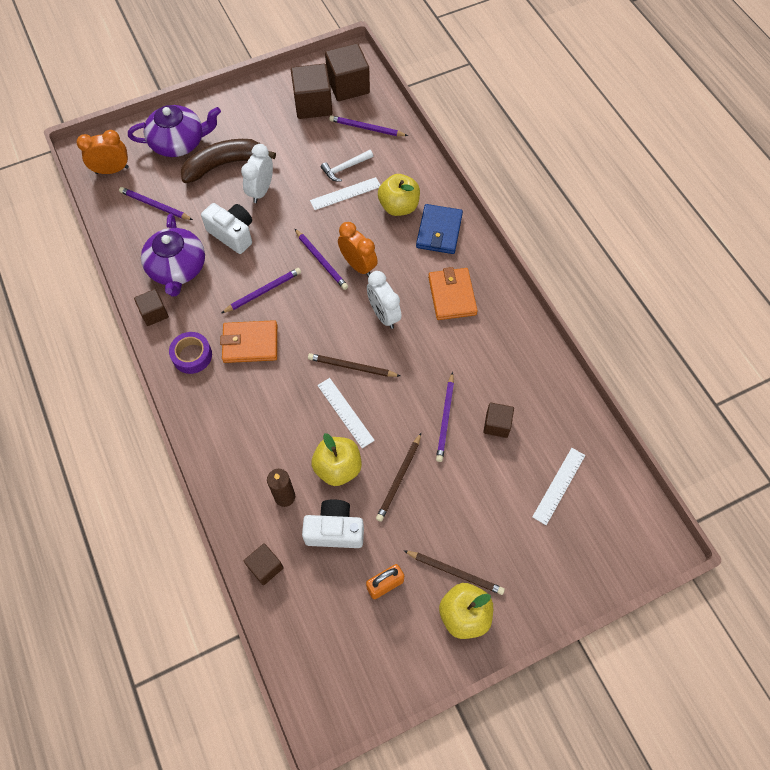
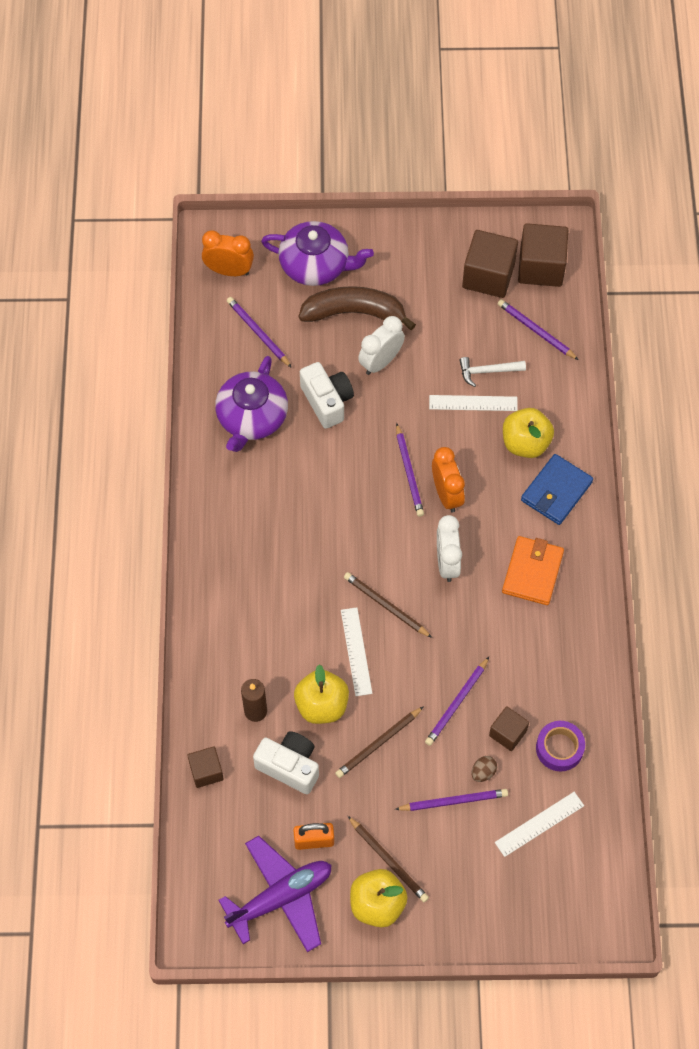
camera: 25 degrees right, 0 degrees up
(154, 313) = (207, 459): brown cube -> none
(192, 355) = (226, 522): purple tape -> purple tape (559, 748)
(250, 343) = (292, 535): orange wallet -> none
(263, 291) = (330, 482): purple pencil -> purple pencil (453, 801)
(380, 648) = (281, 897): none -> purple plane
(494, 464) = (483, 772): none -> brown egg

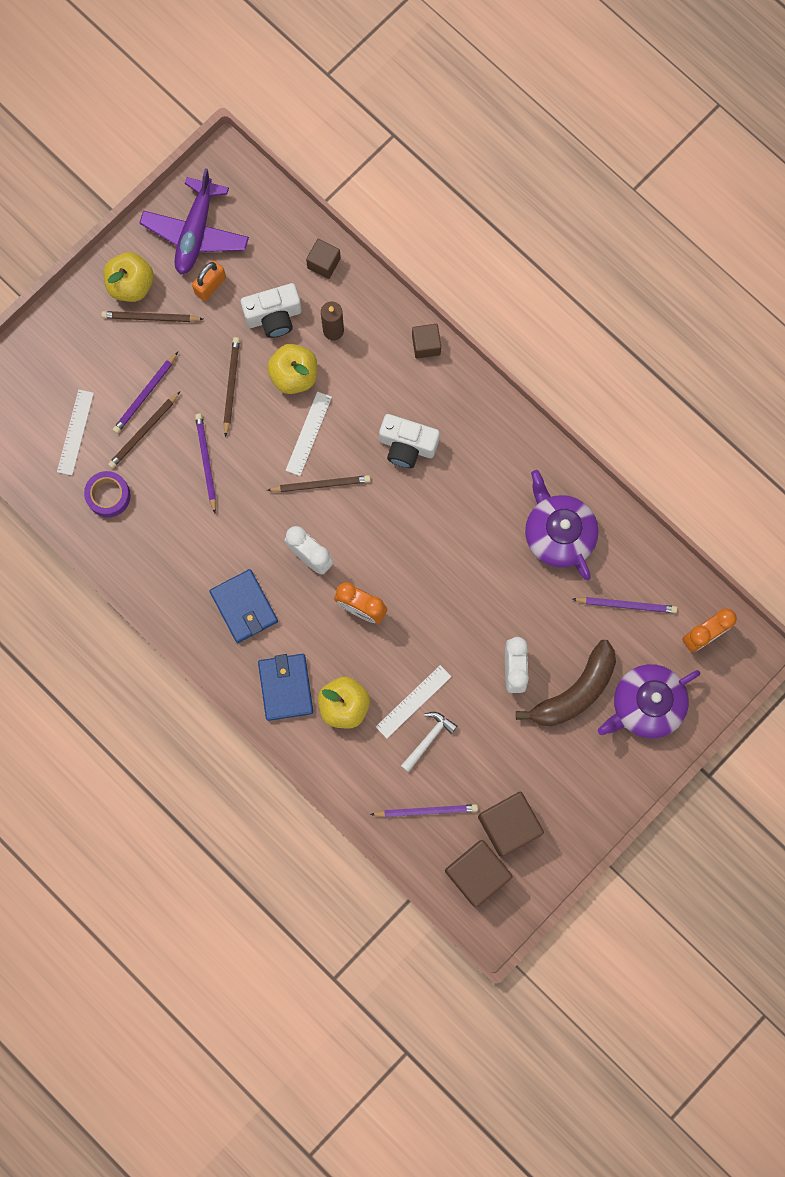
camera: 135 degrees right, 15 degrees up
(327, 401) = (519, 599): white camera -> white camera (407, 446)
(356, 651) = (308, 433): white ruler -> white ruler turned 75 degrees clockwise
(409, 472) = (404, 600): purple pencil -> none
(483, 772) = (144, 431): brown egg -> brown pencil
(507, 733) = (152, 473): brown cube -> brown cube (426, 345)
(532, 572) = (244, 607): orange wallet -> blue wallet

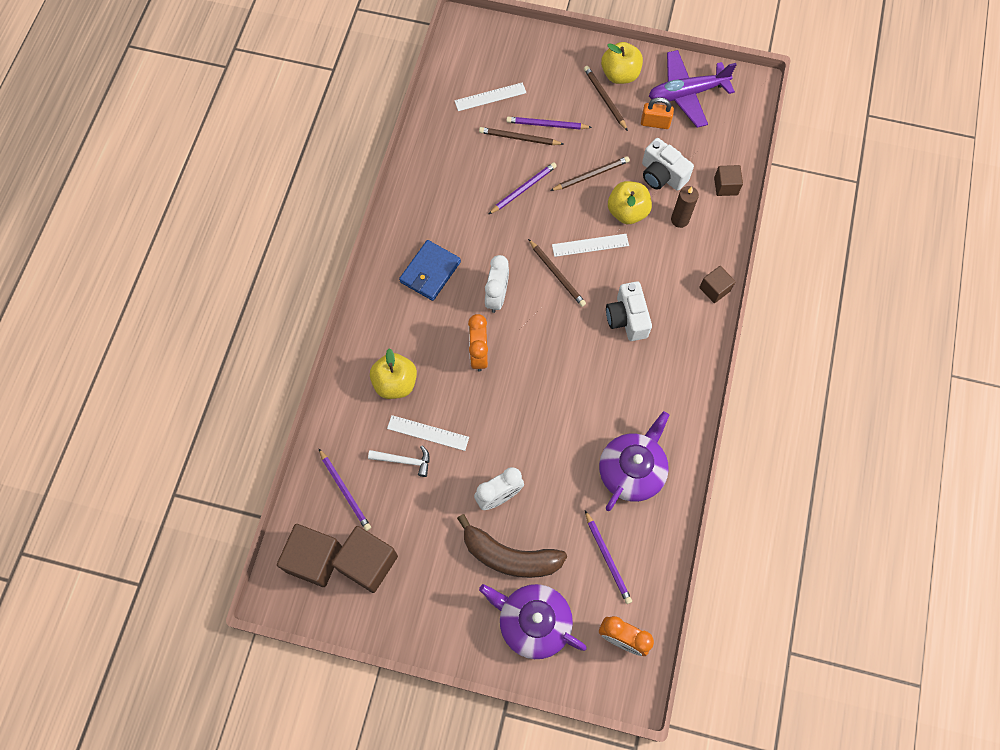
camera: 60 degrees right, 10 degrees down
(108, 496) = (457, 141): purple tape -> none
(286, 687) = (385, 334): blue wallet -> none

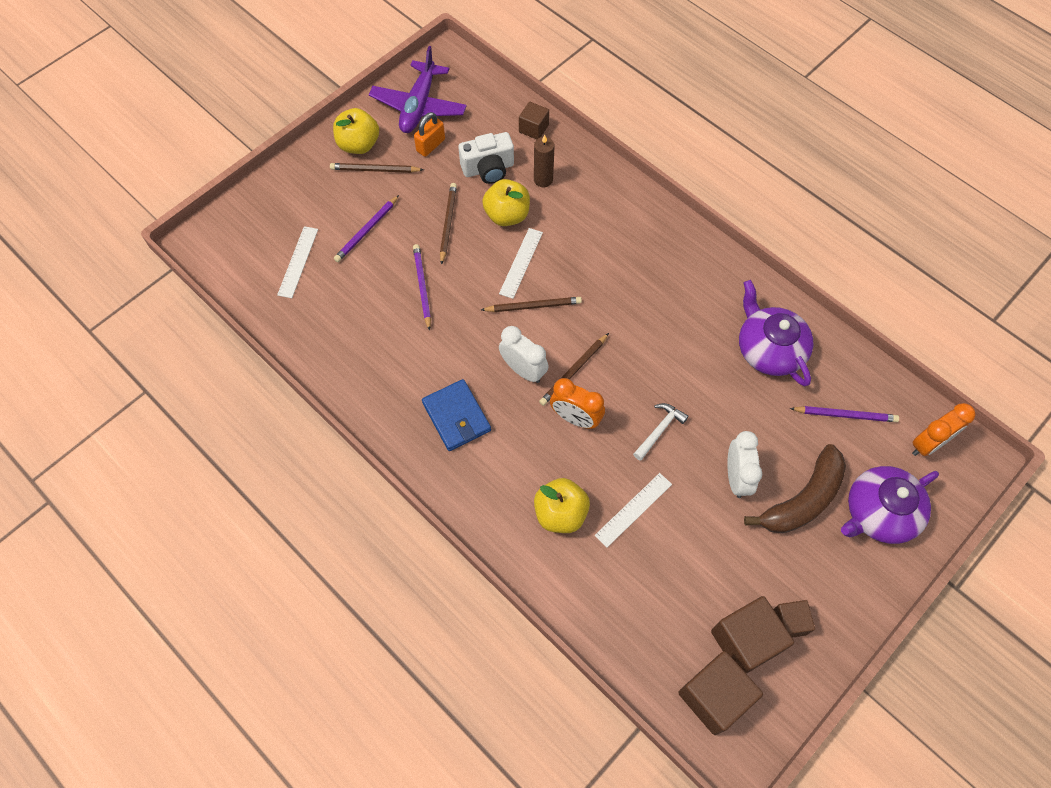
camera: 60 degrees left, 5 degrees down
(345, 491) = (653, 625): purple pencil -> none
(404, 461) = (651, 548): white hammer -> white hammer (659, 430)
(519, 138) = (364, 261): brown pencil -> brown pencil (574, 371)
(627, 318) = (615, 273): white camera -> none
(714, 289) = (629, 191): brown cube -> brown cube (789, 622)

